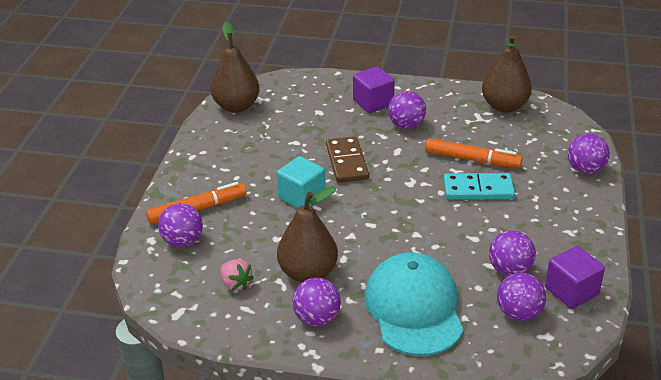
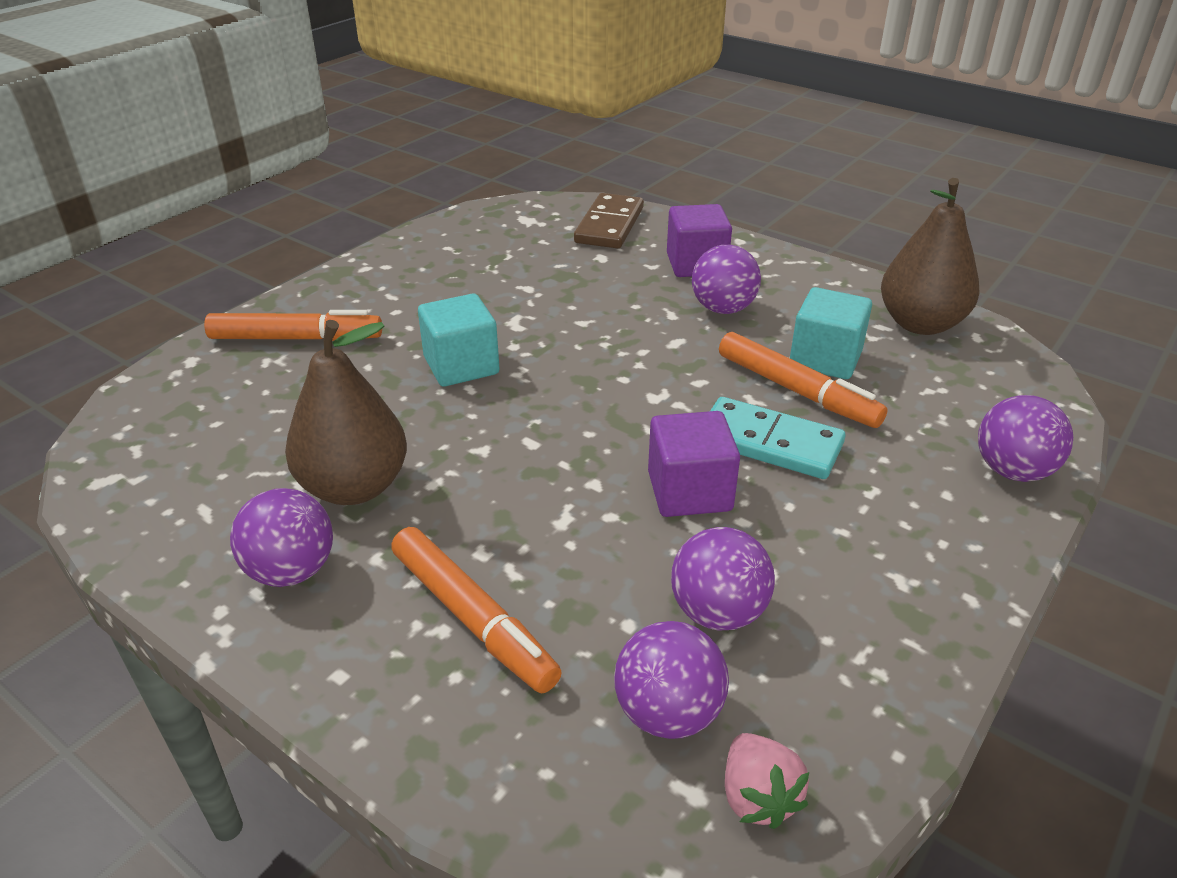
camera: 25 degrees right, 0 degrees up
(183, 241) = (228, 376): purple ball -> none
(236, 106) = (490, 222): brown pear -> none
(236, 284) = (231, 465): pink strawberry -> pink strawberry (757, 797)
(346, 162) = (578, 336): brown domino -> brown domino (609, 225)
(414, 308) = (472, 618): turquoise cap -> orange marker
(474, 139) = (825, 359): none -> turquoise cube
(571, 291) = (819, 709): purple cube -> purple cube (689, 491)

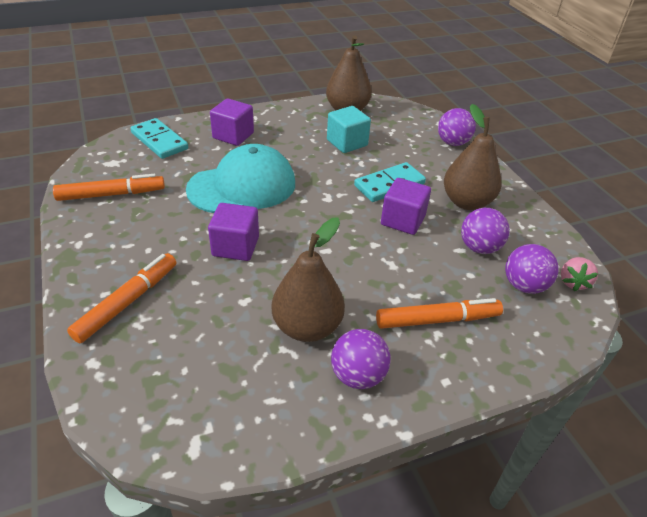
camera: 60 degrees left, 5 degrees up
(461, 366) = (235, 246): turquoise cube -> purple cube
(592, 318) = (242, 186): none -> turquoise cap
(609, 225) = (159, 141): brown domino -> turquoise domino
(723, 309) = (280, 147): purple ball -> none
(757, 797) = (573, 282): pink strawberry -> pink strawberry turned 90 degrees clockwise
(796, 391) = (361, 161): orange marker -> orange marker (111, 194)
(839, 551) = (466, 202): none -> brown pear

